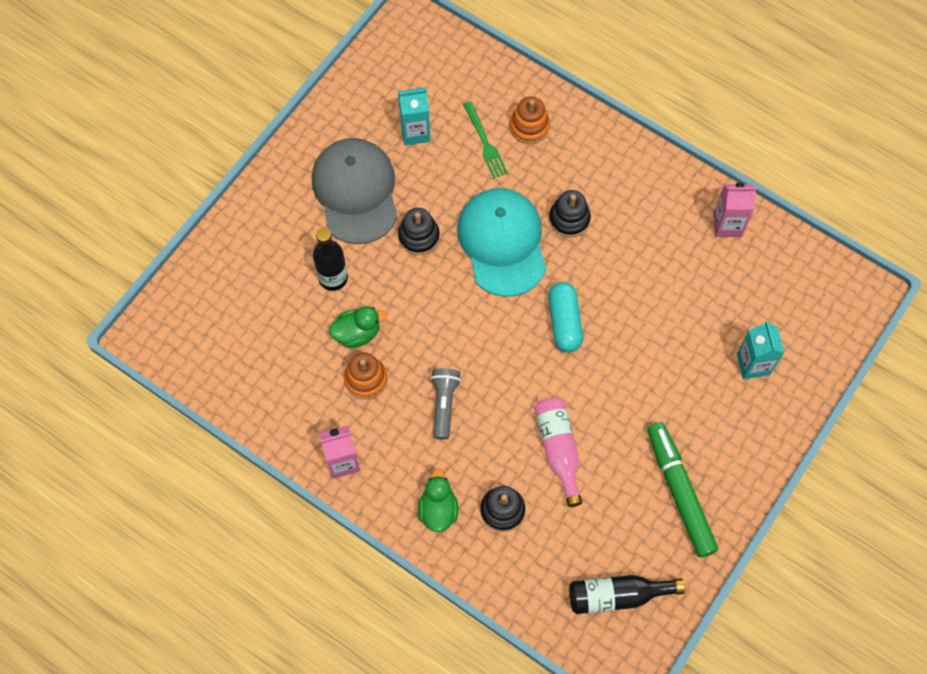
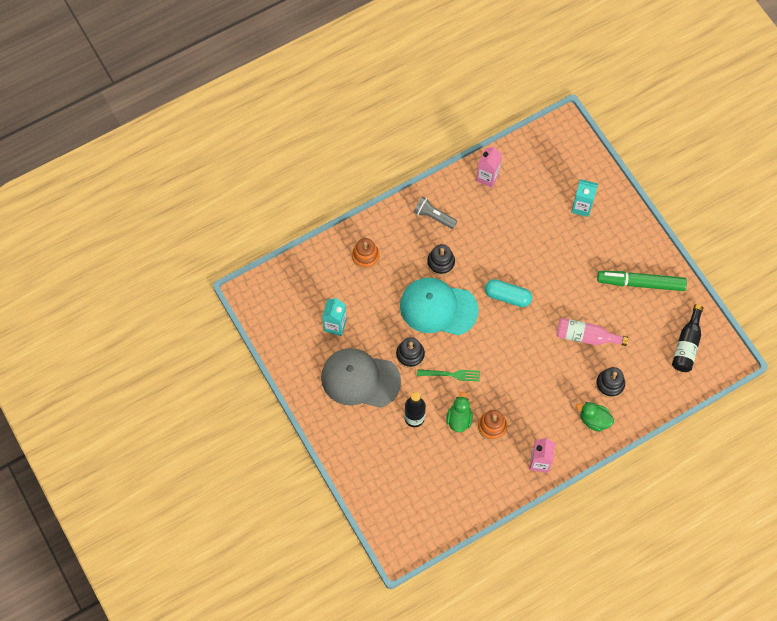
camera: 65 degrees left, 0 degrees up
(444, 404) = (529, 388): grey flashlight -> grey flashlight (433, 216)
(485, 143) = (364, 287): green fork -> green fork (451, 374)

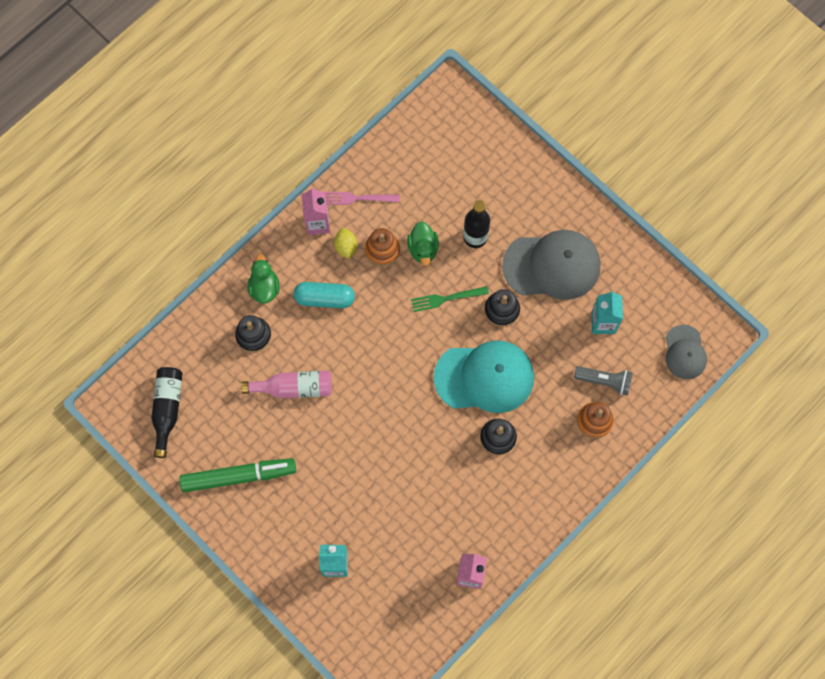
camera: 165 degrees right, 5 degrees up
(280, 288) = (685, 352): none -> grey cap
(433, 216) = (525, 499): grey flashlight -> grey flashlight (604, 381)
(502, 475) = (357, 198): none -> pink fork
(507, 296) = (403, 414): turquoise capsule -> turquoise capsule (324, 298)
(521, 436) = (346, 247): none -> yellow lemon
(594, 420) = (264, 287): green duck -> green duck turned 105 degrees counterclockwise

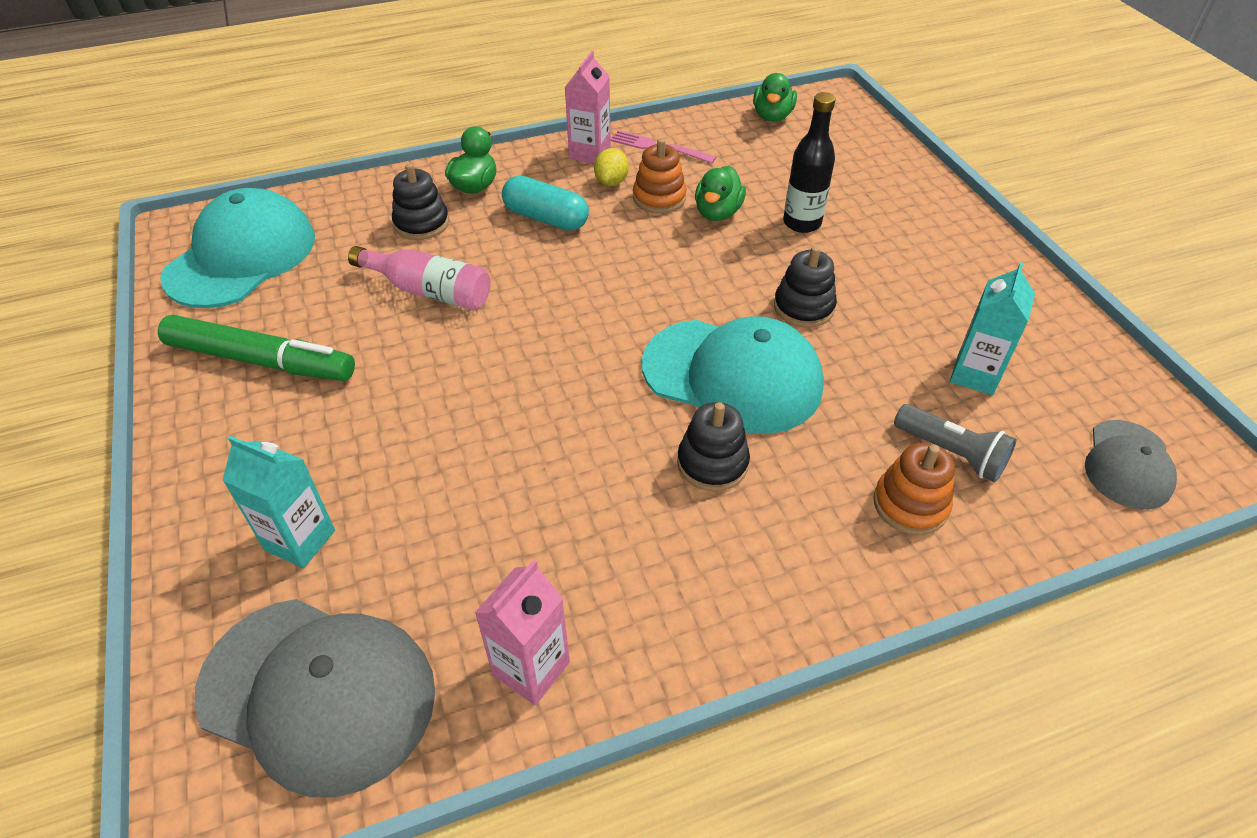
camera: 25 degrees right, 25 degrees down
(167, 409) = (241, 256): black bottle -> turquoise cap
(416, 132) = (772, 116): none -> green duck
(445, 299) = (721, 269): green fork -> none
(552, 266) = (910, 284): grey cap -> grey cap (318, 692)

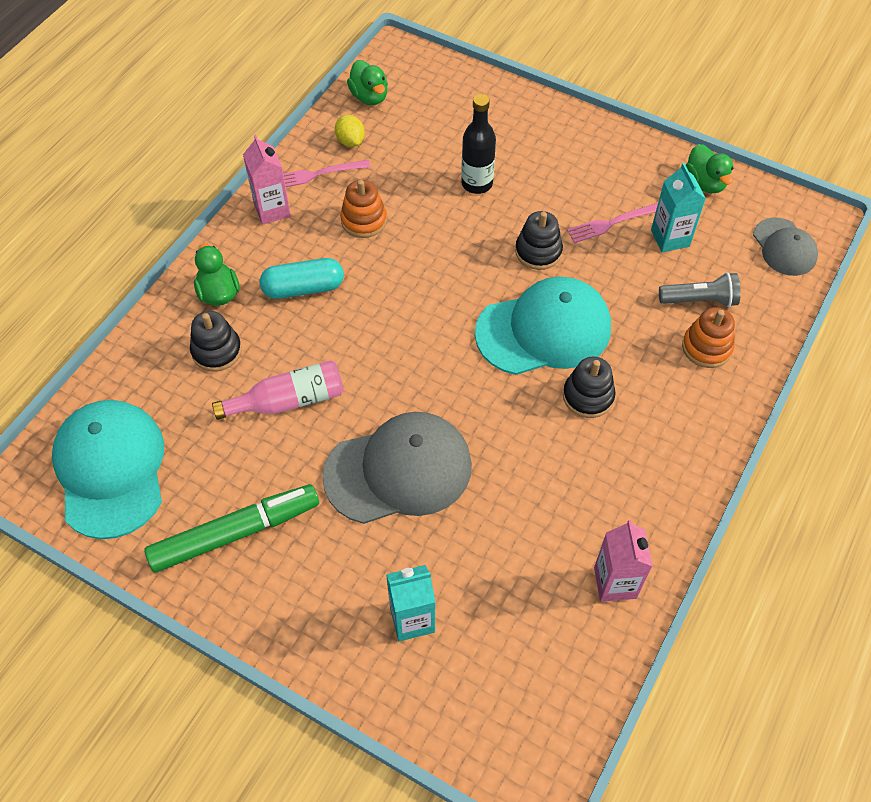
camera: 40 degrees left, 10 degrees up
(318, 692) = (524, 684): grey cap -> grey cap (398, 470)
(611, 182) = (316, 227): yellow lemon -> yellow lemon (350, 141)
(717, 213) = (415, 209): green duck -> green duck (705, 183)
(915, 326) = (611, 223): none -> pink fork

